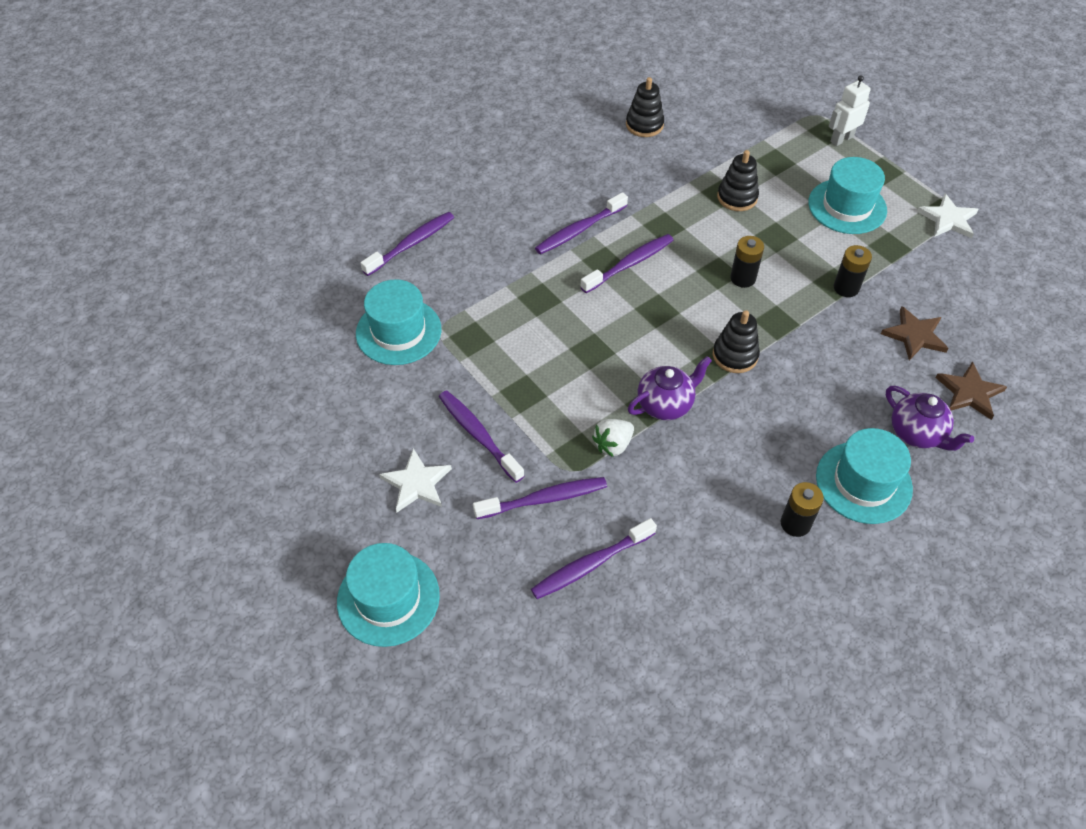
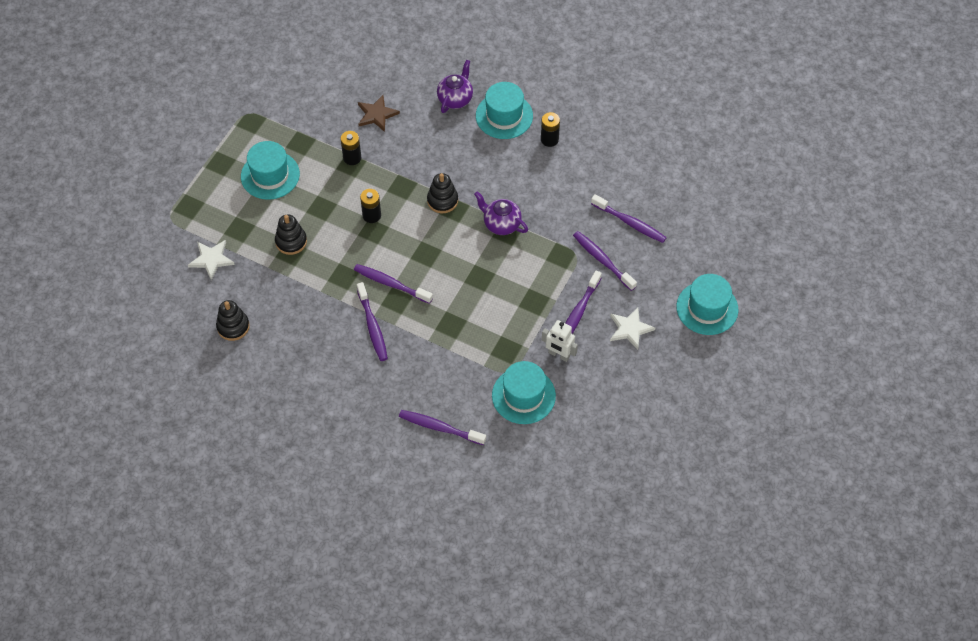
camera: 115 degrees left, 5 degrees up
(579, 230) = (372, 326): purple toothbrush -> purple toothbrush turned 45 degrees clockwise
(613, 445) = (546, 240): white strawberry -> none
(841, 139) = (194, 195): white robot -> white robot (559, 355)
(948, 219) = (257, 117): white star -> white star (211, 259)
(969, 392) = (410, 80): brown star -> none

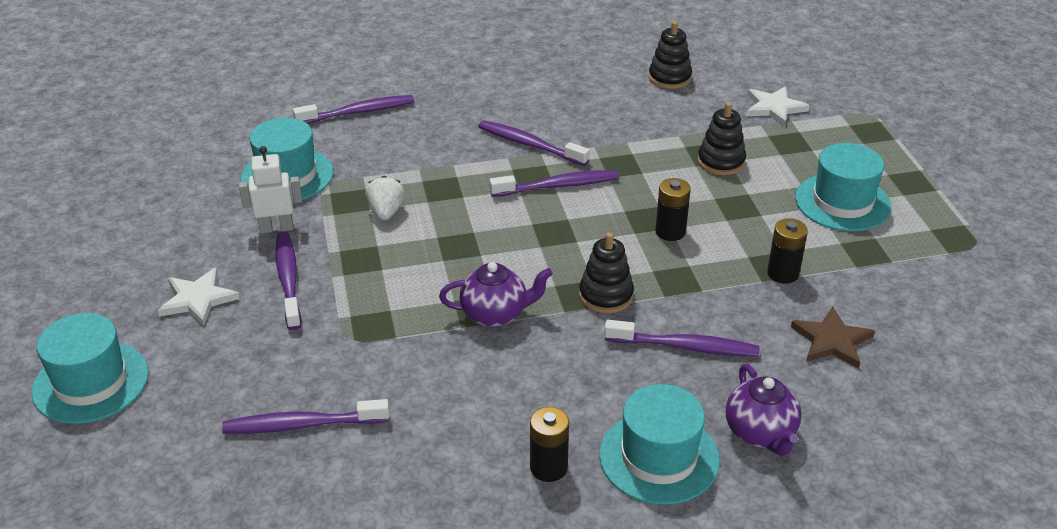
camera: 140 degrees right, 20 degrees down
(494, 327) = (386, 212): none -> white strawberry
(602, 260) = (305, 353): purple toothbrush -> purple toothbrush (685, 347)

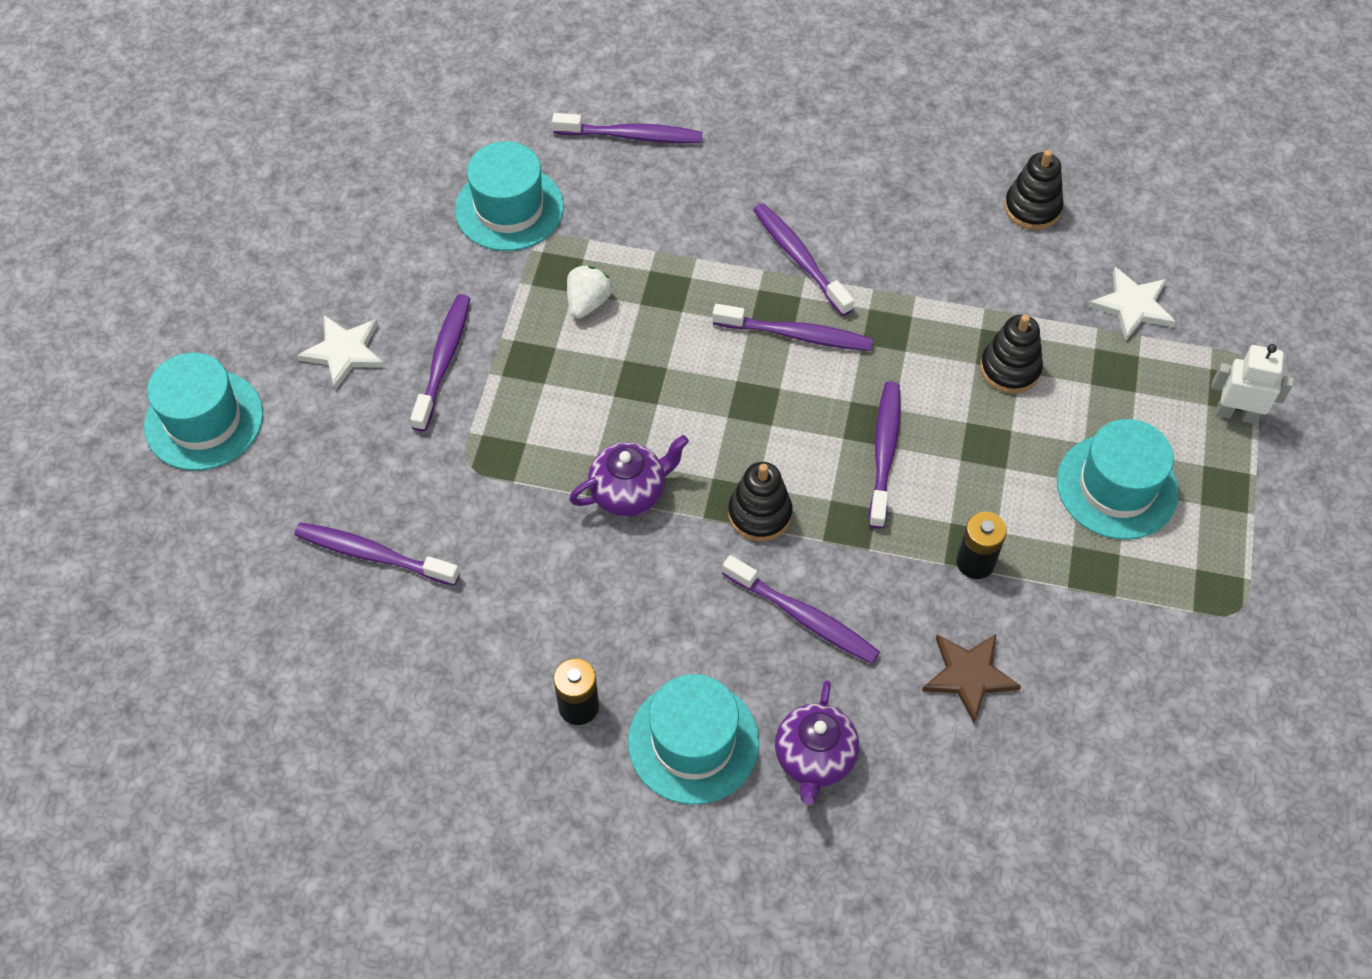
camera: 25 degrees right, 20 degrees up
(276, 228) = (464, 282): white robot -> white robot (1236, 414)
(496, 314) = (629, 492): purple teapot -> purple teapot turned 45 degrees counterclockwise
(670, 232) = (884, 452): black battery -> purple toothbrush

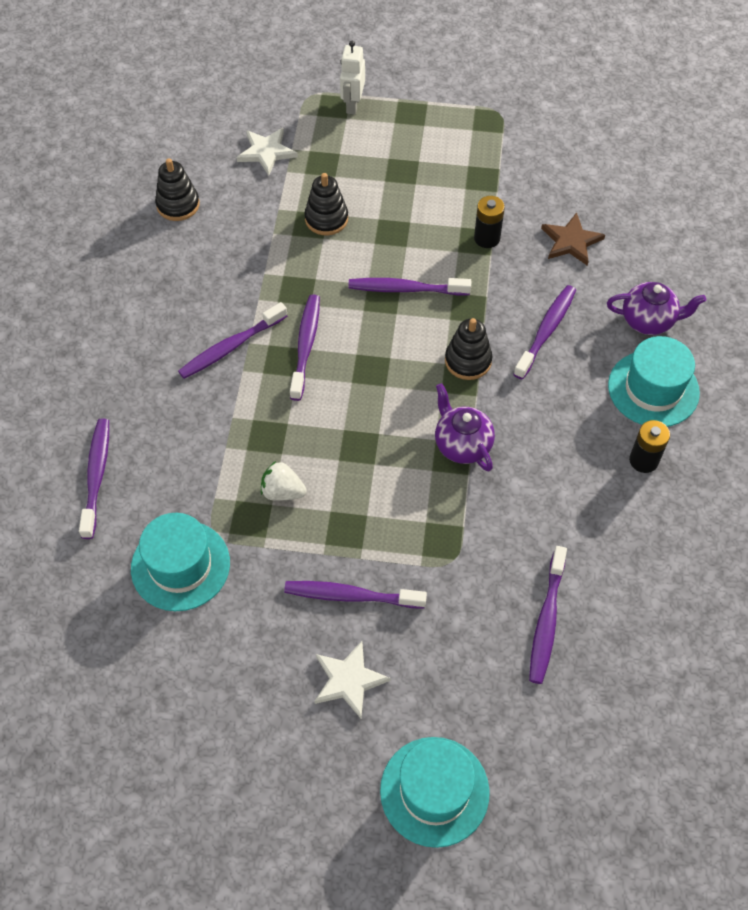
camera: 95 degrees left, 0 degrees up
(1117, 487) = (417, 165): turquoise hat -> none

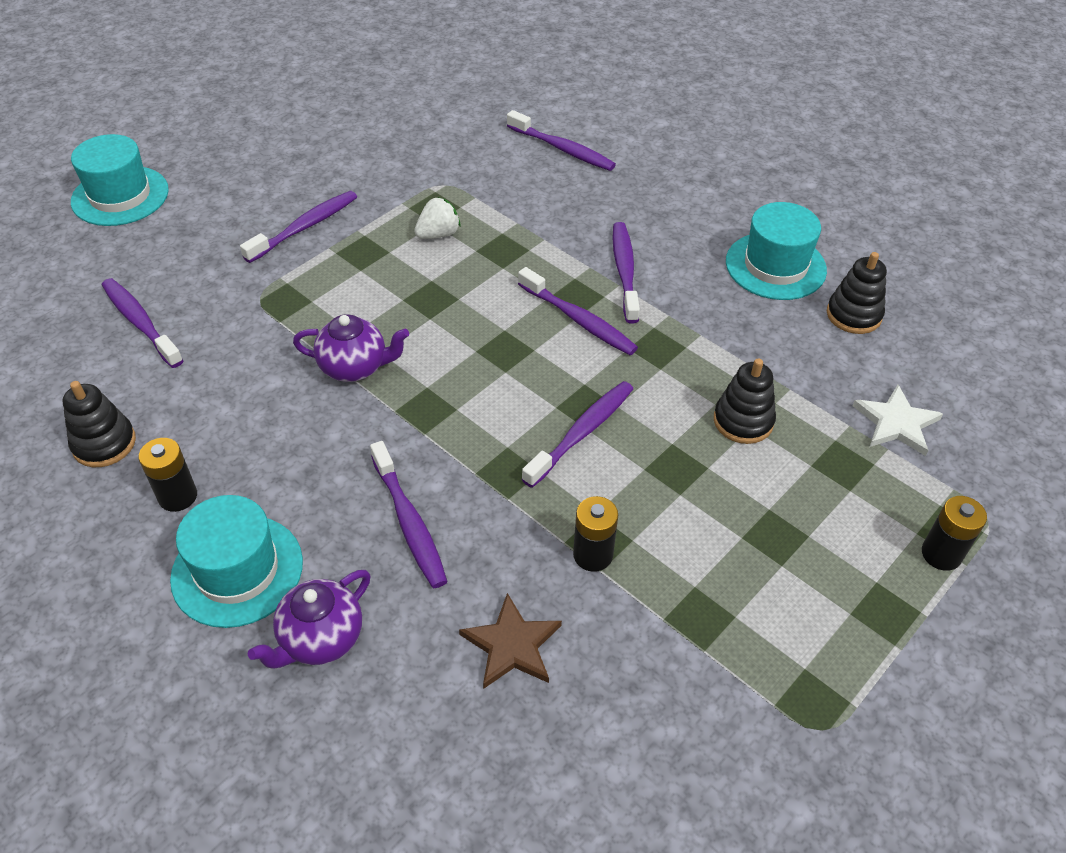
camera: 125 degrees right, 10 degrees down
(180, 565) = (436, 158): turquoise hat -> turquoise hat (775, 266)
(349, 680) = (245, 195): white star -> none
(352, 105) = (941, 554): white robot -> black battery
(468, 361) = (441, 429): black stacking toy -> black stacking toy (104, 443)

